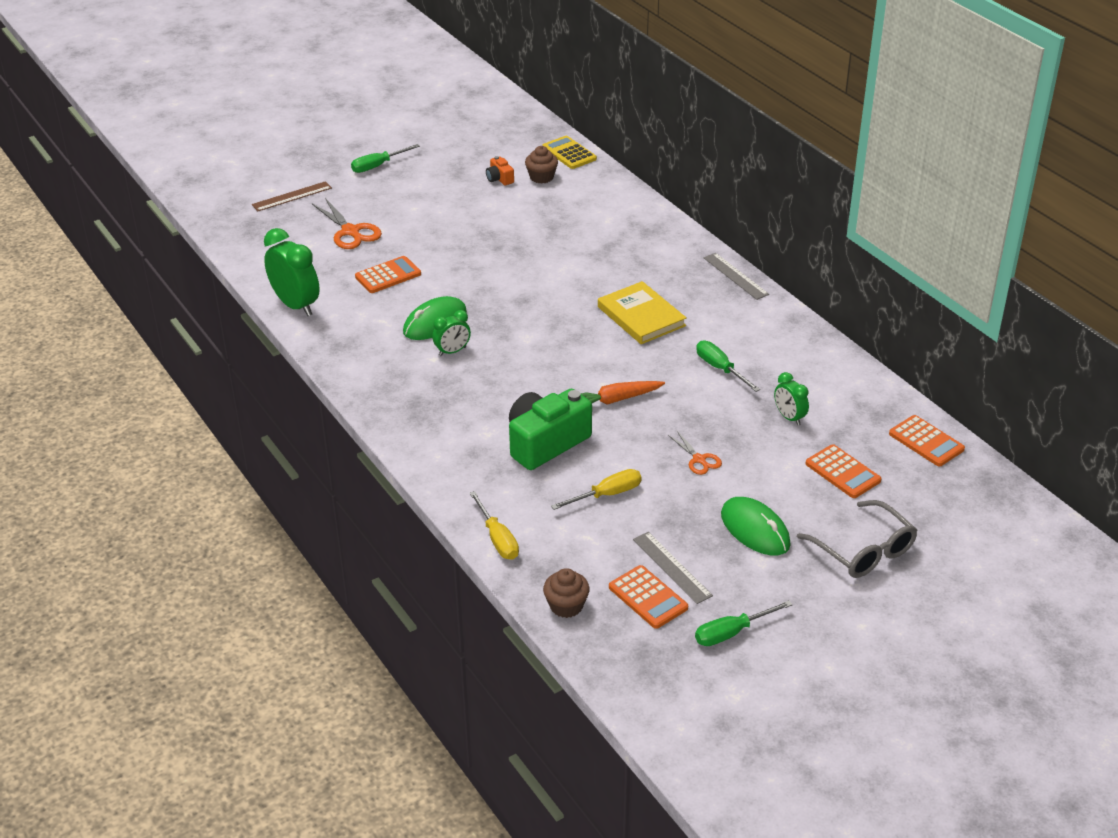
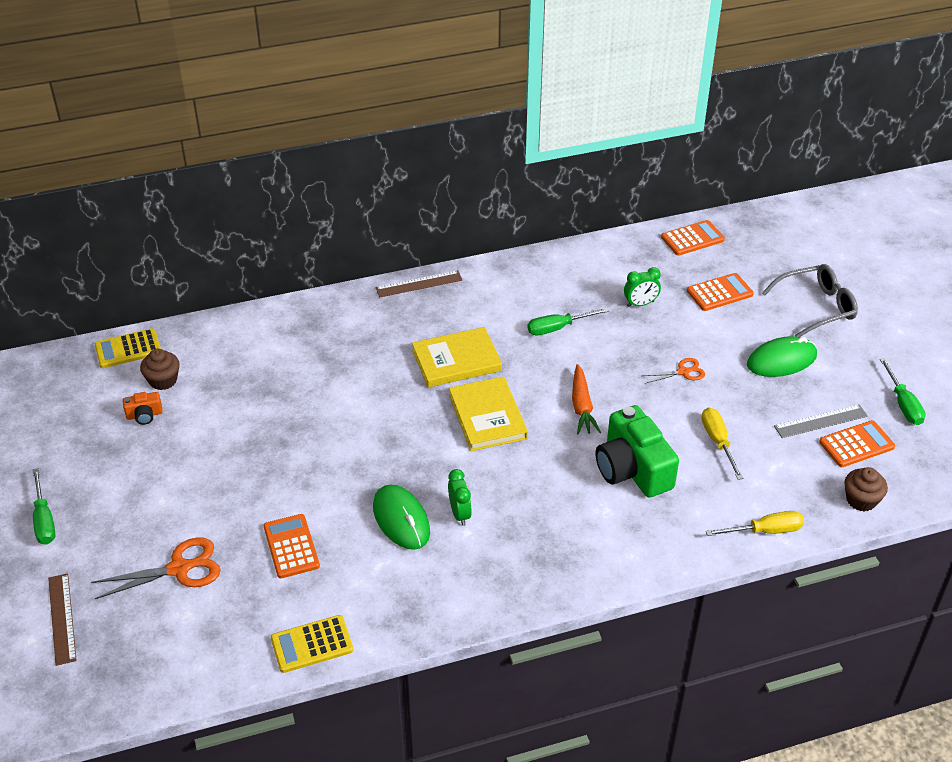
camera: 75 degrees left, 5 degrees up
(296, 305) = (312, 644): green clock -> yellow calculator
(576, 346) = (487, 417): none -> yellow book
(735, 276) = (419, 284): grey ruler -> brown ruler

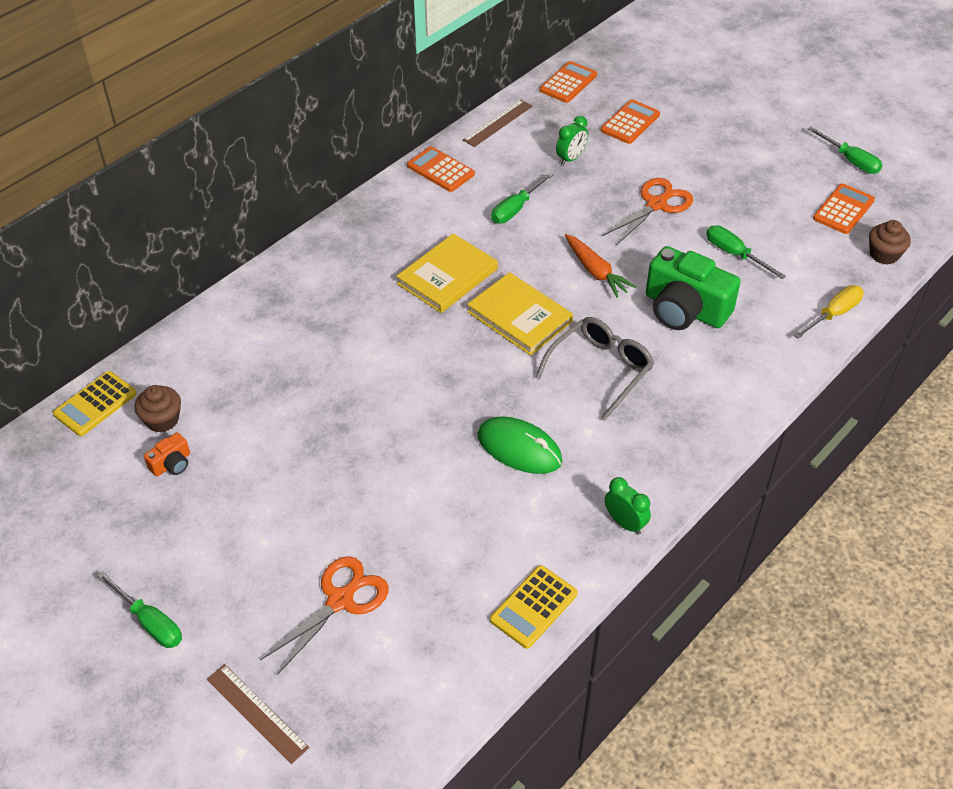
camera: 30 degrees left, 5 degrees up
(291, 546) = (435, 523): orange calculator -> orange calculator (440, 170)
(419, 284) = (351, 218): brown ruler -> brown ruler (498, 123)
(460, 514) = (568, 418): green clock -> green clock (625, 523)
(683, 372) = (656, 204): orange scissors -> orange scissors, size x1.71
(718, 442) = (735, 254): yellow screwdriver -> green screwdriver
(781, 360) = (728, 162): green mouse -> none
(816, 307) = (718, 105): grey glasses -> grey glasses (600, 370)
(820, 421) = (800, 201): grey ruler -> none

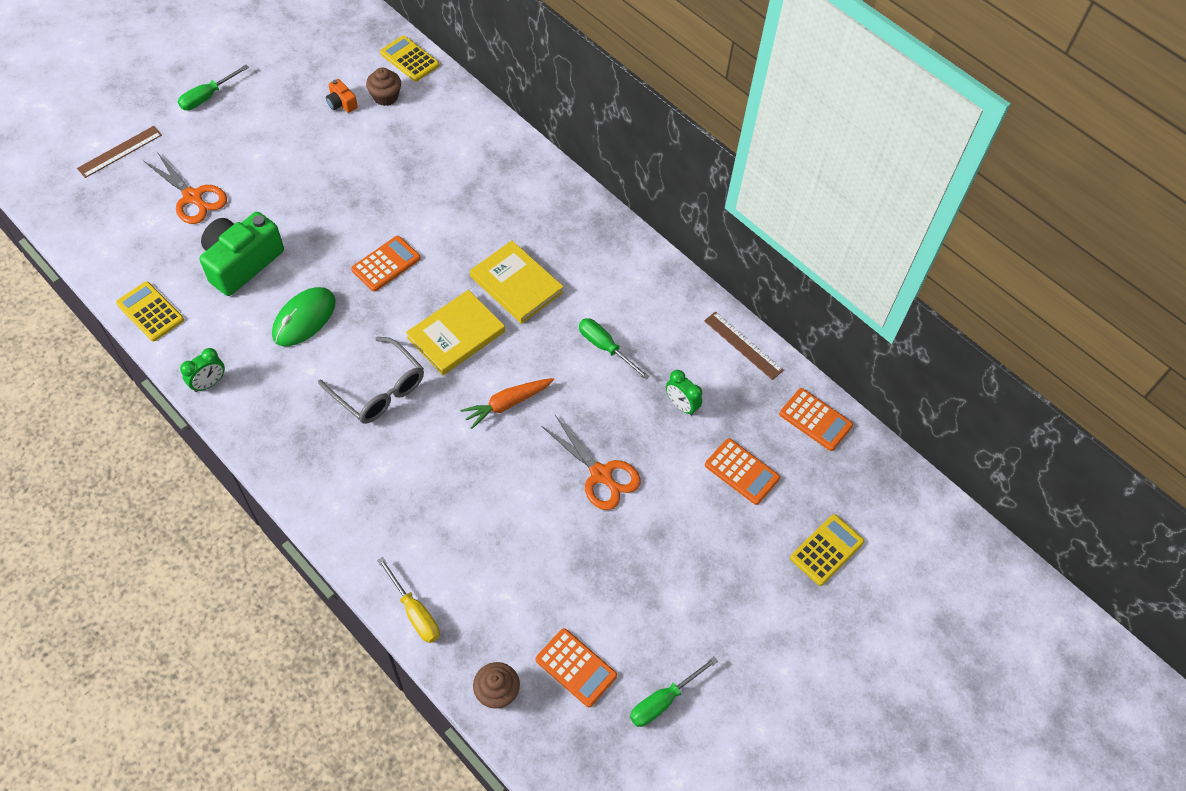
camera: 90 degrees right, 10 degrees up
(440, 170) = (668, 290): orange calculator -> orange calculator (386, 264)
(685, 309) = (444, 473): green camera -> green camera (242, 263)
(689, 78) = (827, 550): none -> yellow calculator
(735, 254) = (516, 535): green screwdriver -> none

